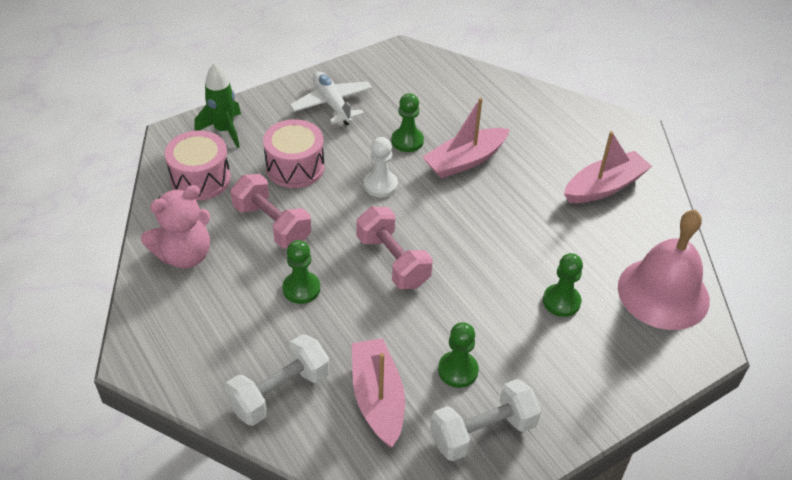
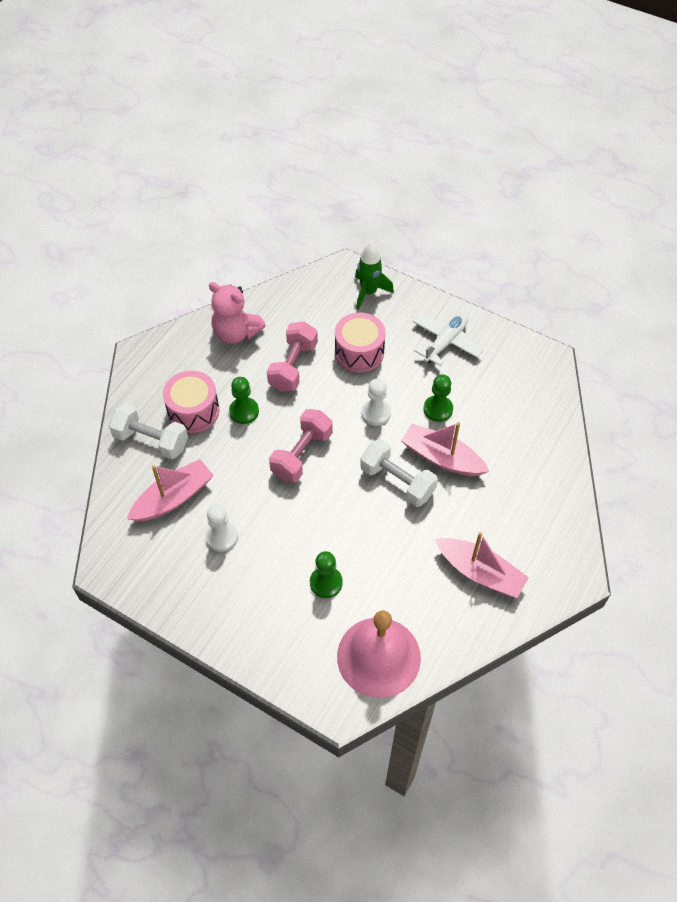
camera: 65 degrees right, 10 degrees up
(200, 179) = (311, 305): pink drum -> pink drum (193, 411)
(458, 370) = (222, 537): green pawn -> white pawn
(482, 432) = (176, 573): white dumbbell -> white dumbbell (397, 481)

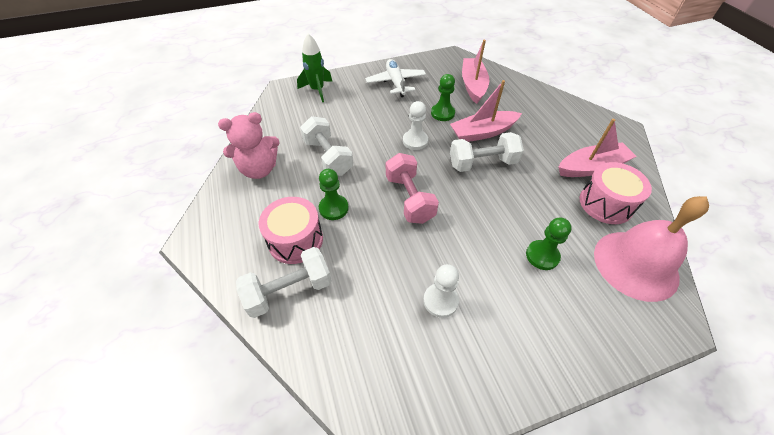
camera: 50 degrees left, 5 degrees down
(173, 498) = (366, 312): pink boat -> pink boat (473, 85)
(293, 366) = (328, 157): pink dumbbell -> white dumbbell
(359, 352) = (357, 120): pink drum -> pink drum (605, 203)

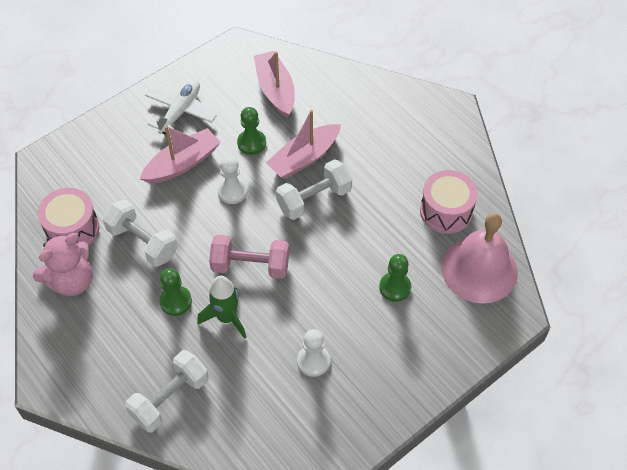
camera: 20 degrees left, 5 degrees up
(295, 240) = (152, 348): pink drum -> pink drum (72, 229)
(317, 90) = (86, 151): green rocket -> green rocket (226, 318)
(396, 83) = (180, 111): white plane -> white plane turned 60 degrees clockwise
(409, 198) = (250, 266): pink dumbbell -> pink dumbbell turned 45 degrees counterclockwise
(591, 167) = (427, 170): pink boat -> pink boat (182, 164)

